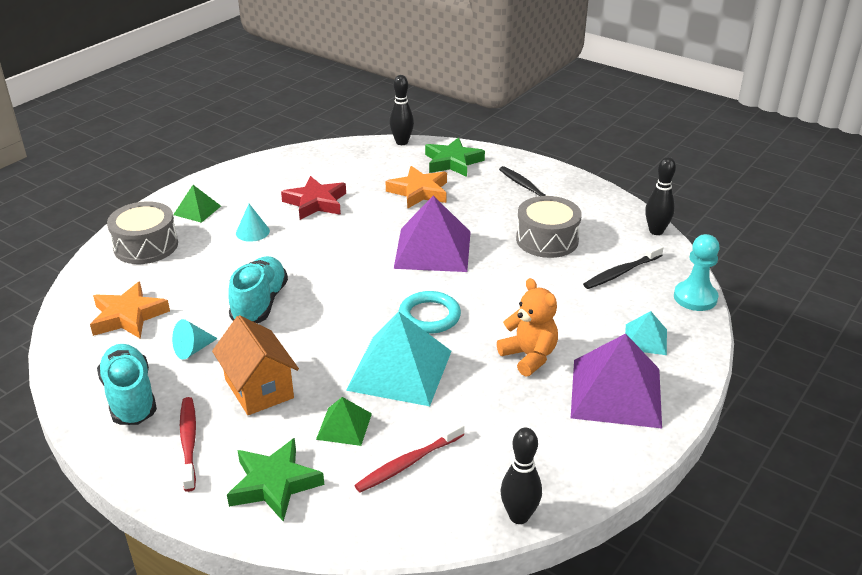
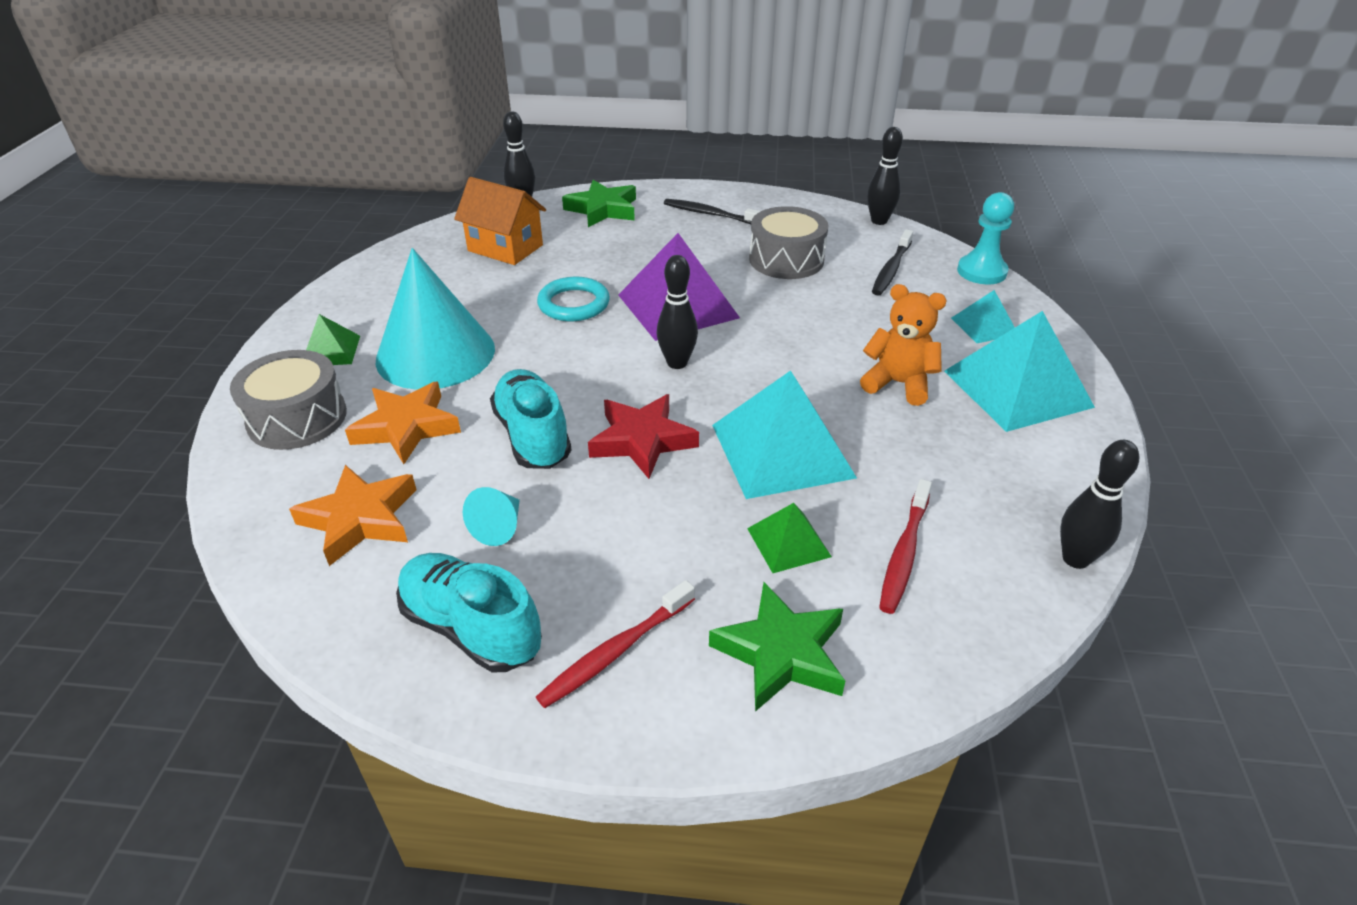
camera: 30 degrees left, 5 degrees up
(188, 442) = (615, 651): red toothbrush -> red toothbrush turned 90 degrees counterclockwise
(252, 232) = (435, 354): turquoise cone -> turquoise cone, size x2.46
(259, 388) = (638, 541): orange house -> orange house (505, 248)
(316, 203) = (485, 296): red star -> red star (642, 440)
(392, 288) = (677, 363): none -> black bowling pin
(419, 192) = (598, 250): orange star -> orange star (406, 427)
(429, 316) = (750, 379): turquoise ring -> turquoise ring (574, 304)
(616, 392) = (1017, 388): purple pyramid -> turquoise pyramid

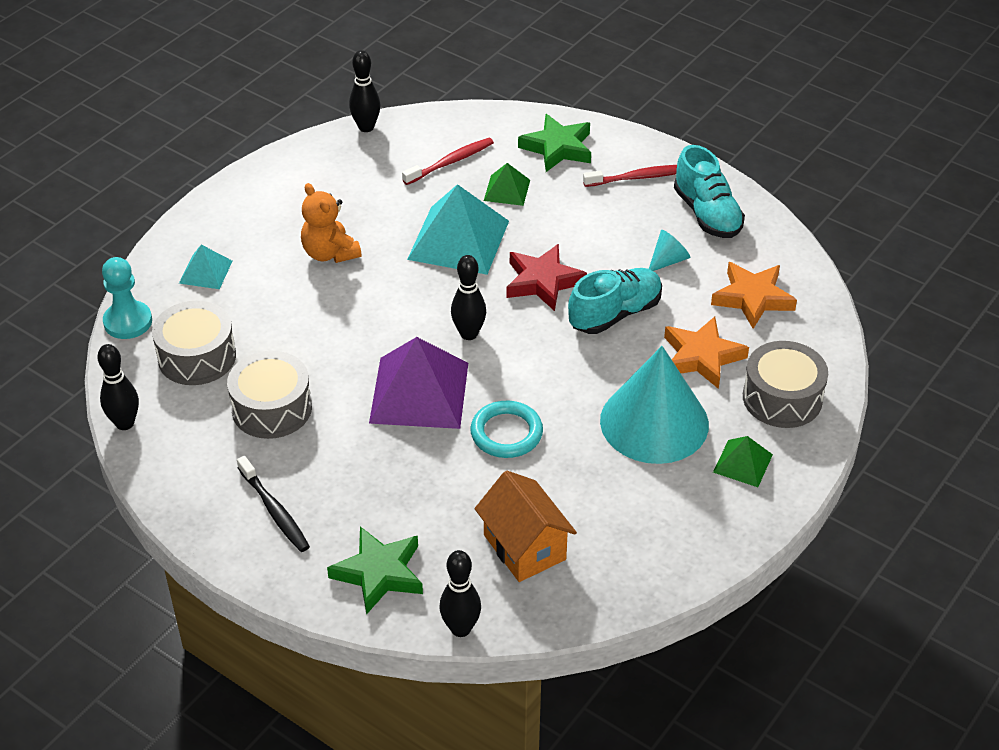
camera: 150 degrees left, 5 degrees up
(533, 436) = (615, 314): turquoise shoe -> turquoise shoe turned 135 degrees counterclockwise
(891, 269) = (197, 357): black toothbrush -> grey drum
(1017, 388) = (257, 218): turquoise pyramid -> none

